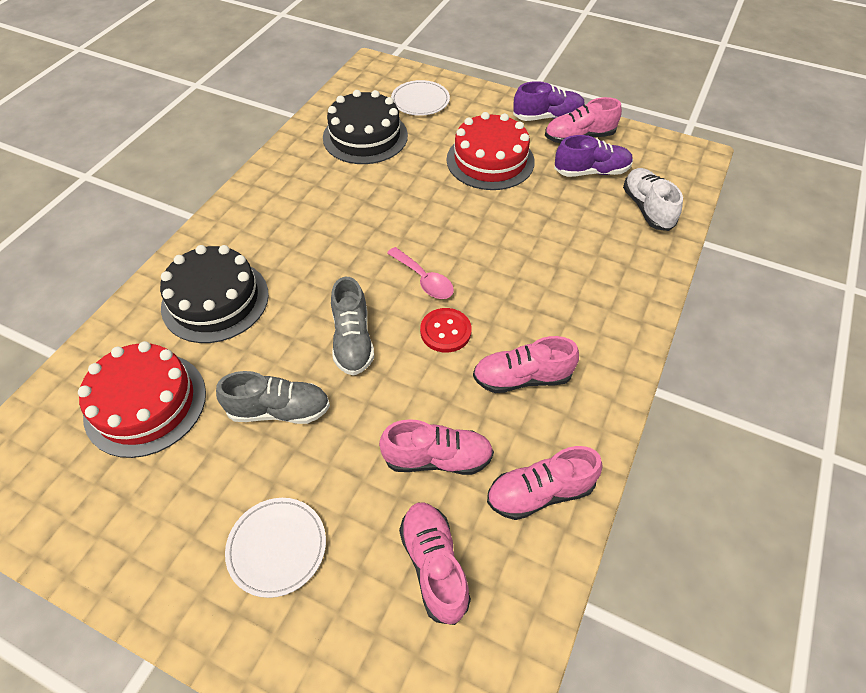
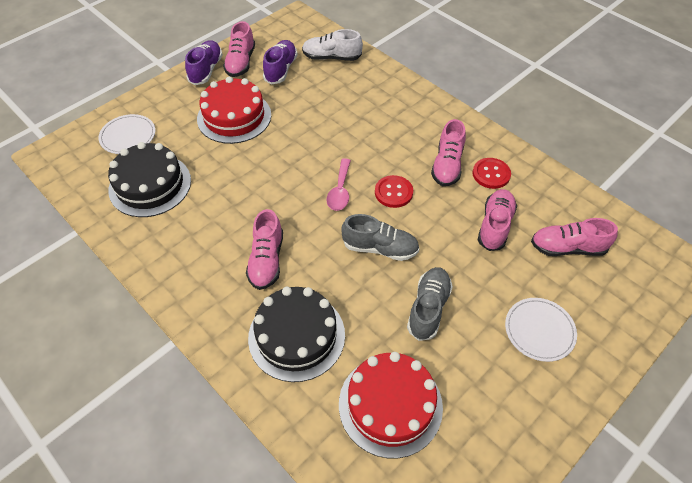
camera: 70 degrees left, 0 degrees up
(424, 280) = (340, 191): pink spoon -> pink spoon turned 120 degrees clockwise
(532, 435) = (491, 174): none -> red button
(540, 492) = (531, 184): pink shoe -> pink shoe (266, 260)

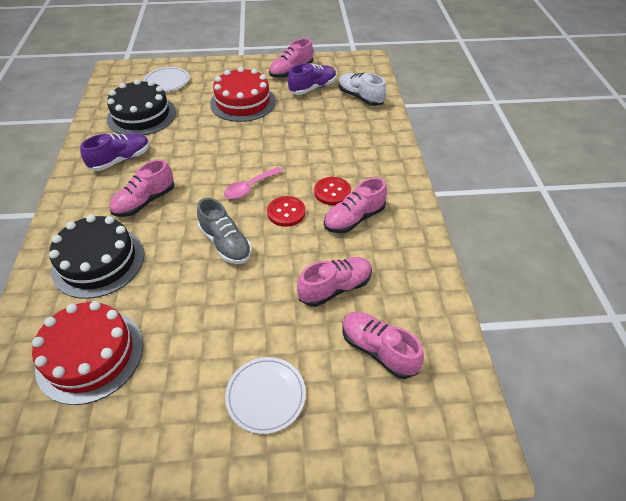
camera: 40 degrees right, 5 degrees down
(206, 70) = (262, 66): purple shoe -> purple shoe (121, 160)
(428, 308) = (203, 310): grey shoe -> none
(491, 174) = (383, 247): red button -> red button (332, 192)

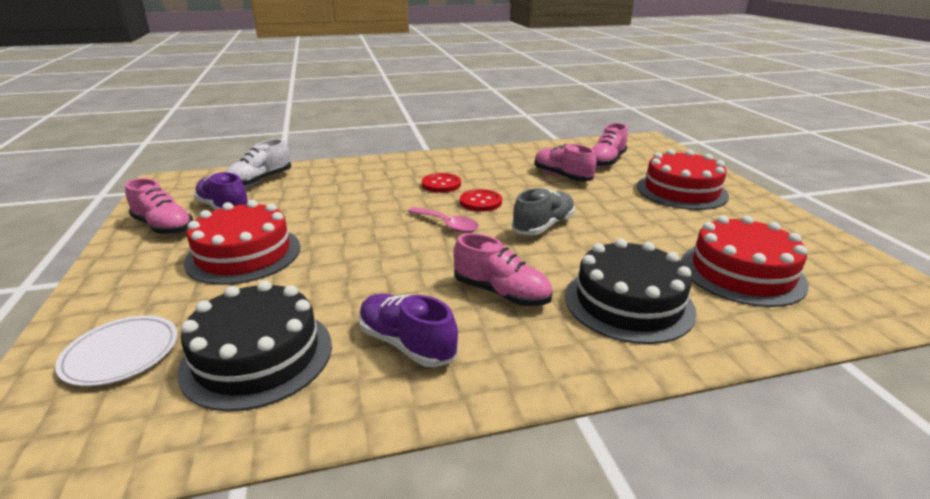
camera: 100 degrees left, 20 degrees down
(266, 395) = (681, 191): white plate -> red cake
(354, 219) = (476, 174): pink shoe -> none

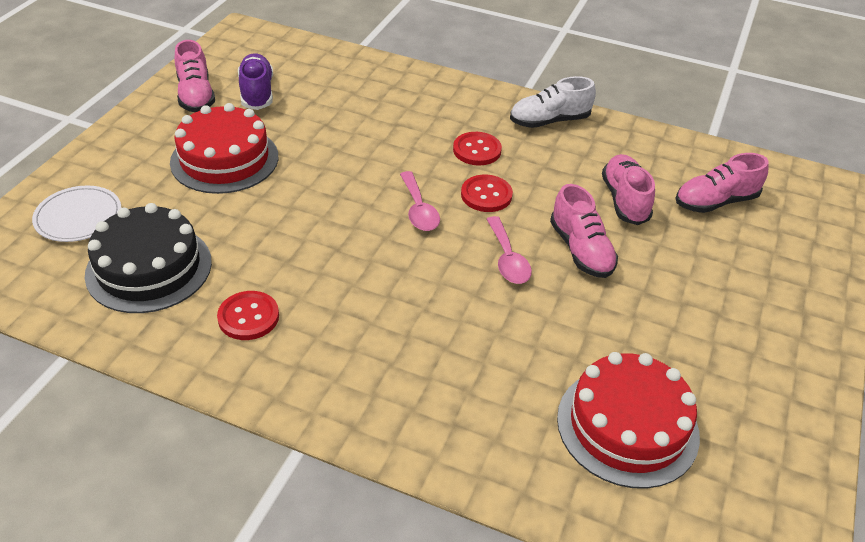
camera: 35 degrees right, 15 degrees up
(260, 181) = (317, 67): white shoe -> white shoe (549, 121)
(406, 344) = (248, 317): purple shoe -> red button
(501, 293) = (371, 313): pink shoe -> pink shoe (581, 250)
(543, 226) = (507, 259): grey shoe -> pink spoon
(628, 303) = (464, 387): black cake -> none
(681, 191) = (740, 293): red cake -> none

